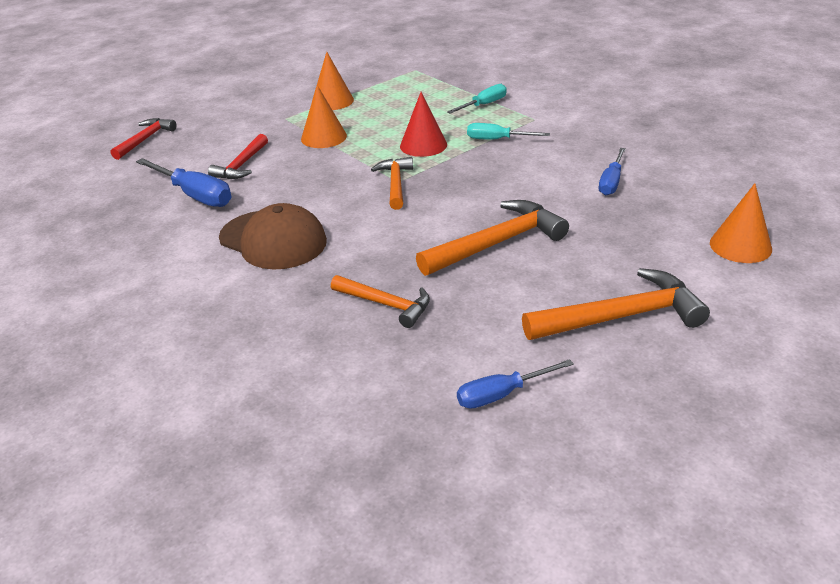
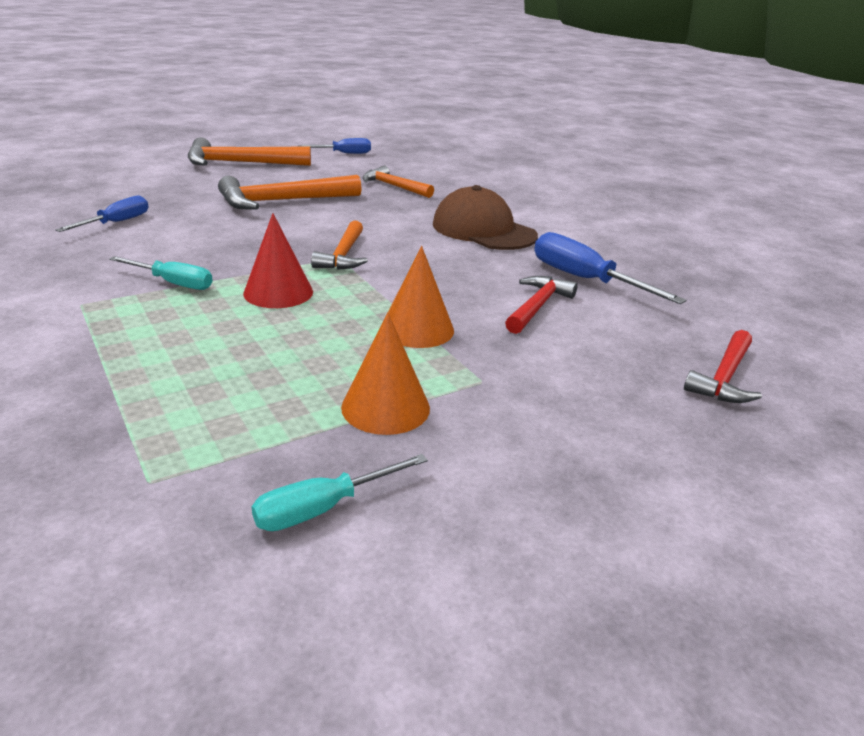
camera: 175 degrees left, 5 degrees down
(484, 105) = (120, 343): turquoise screwdriver -> turquoise screwdriver (323, 508)
(740, 246) = (98, 175): orange cone -> none

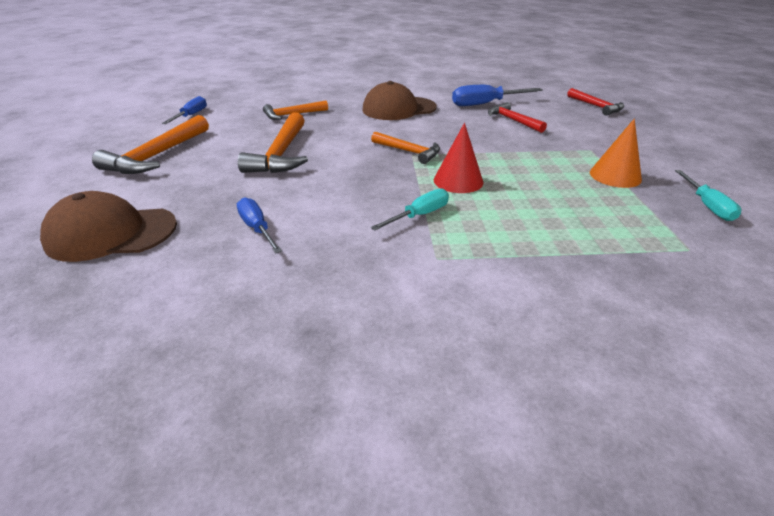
camera: 60 degrees left, 5 degrees up
(92, 183) = (111, 233): none -> brown cap
(417, 329) = (529, 152): orange cone -> none

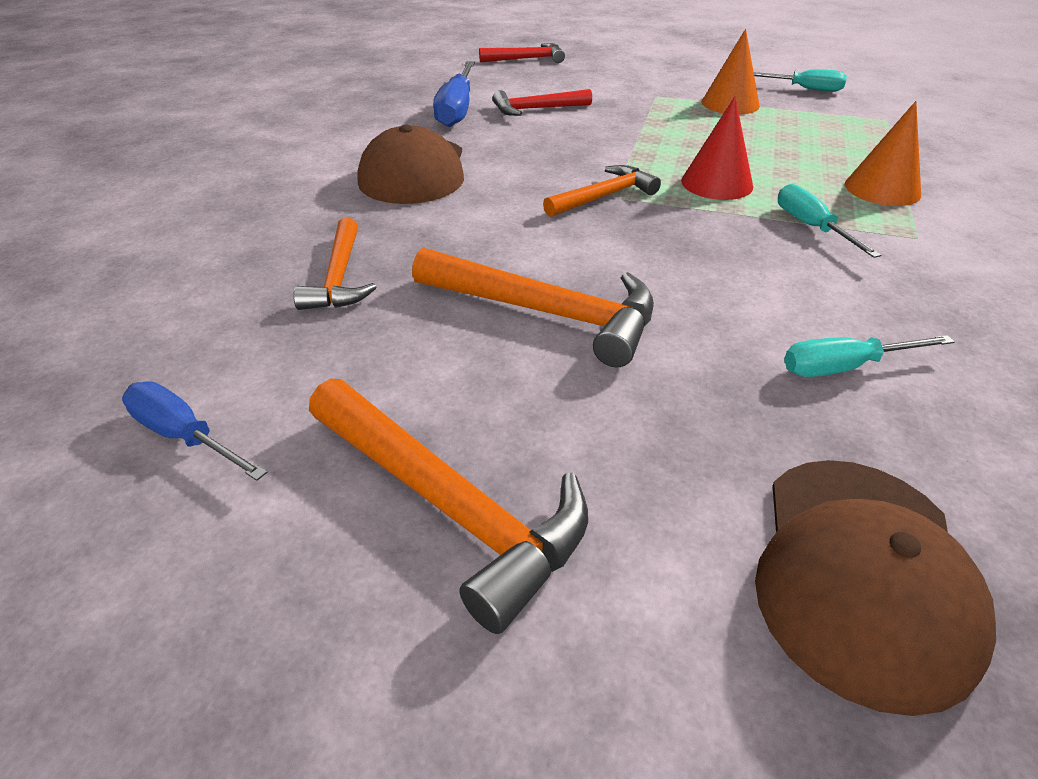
camera: 70 degrees left, 5 degrees up
(257, 228) = (844, 367): blue screwdriver -> turquoise screwdriver
(512, 244) = (882, 189): none -> orange cone

